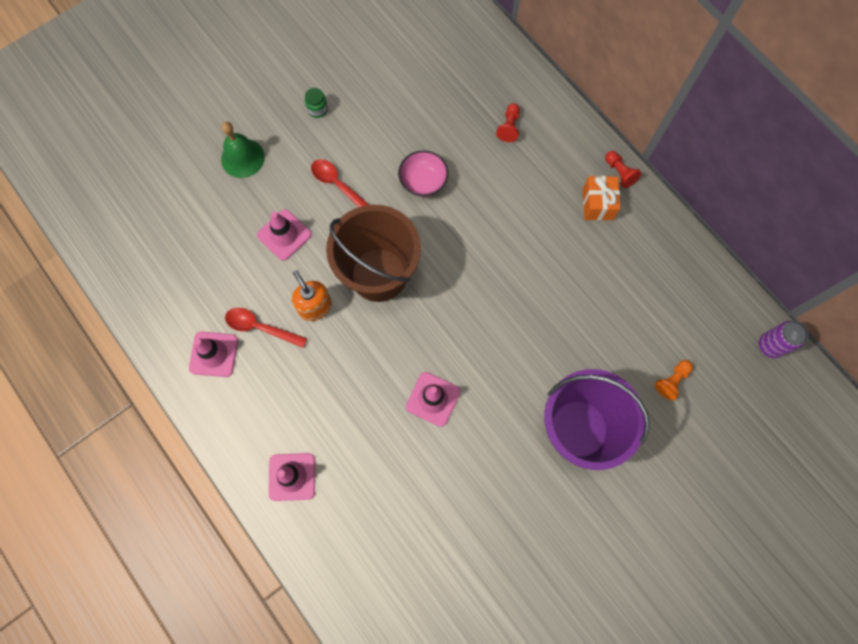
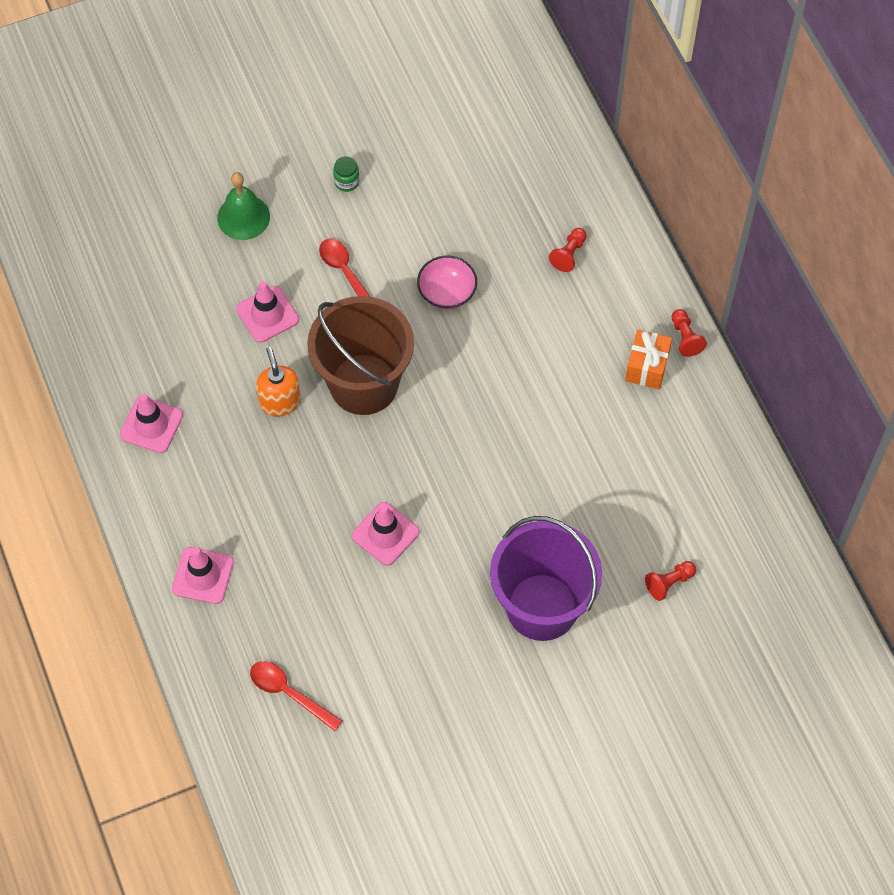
camera: 15 degrees right, 10 degrees down
(260, 327) = (211, 409): red spoon -> red spoon (289, 693)
(672, 381) = (669, 583): orange pawn -> red pawn
(770, 346) = (799, 573): purple can -> none

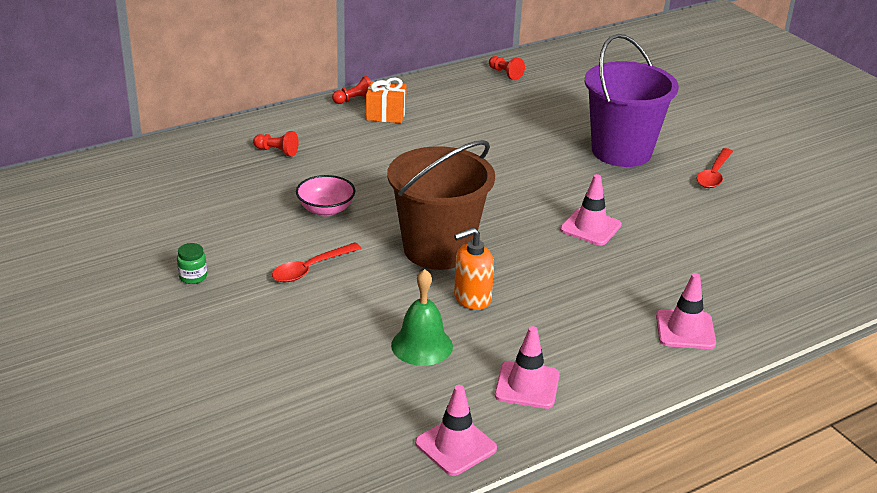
camera: 100 degrees left, 30 degrees down
(243, 217) = (240, 344): green bell -> green bell (422, 345)
(267, 314) = (368, 316): pink traffic cone -> pink traffic cone (455, 446)
(289, 693) = (772, 267): red spoon -> red spoon (714, 175)
(669, 583) = (574, 102): red pawn -> red pawn (505, 74)

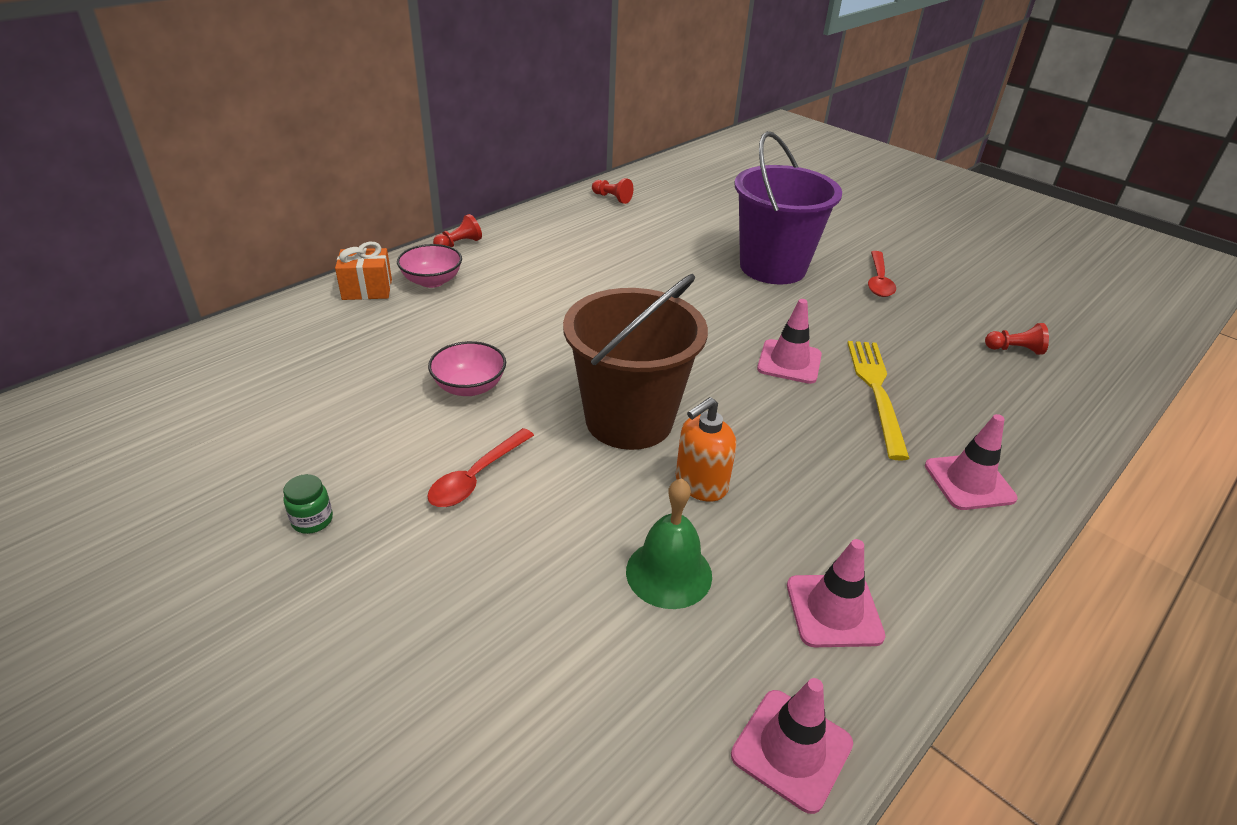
camera: 15 degrees left, 5 degrees up
(277, 151) = (384, 317): red pawn -> red pawn (1014, 350)
(322, 128) = (432, 281): none -> pink bowl
(386, 115) = (501, 257): orange gift -> orange gift (367, 289)
(651, 259) = (876, 392): none -> yellow fork

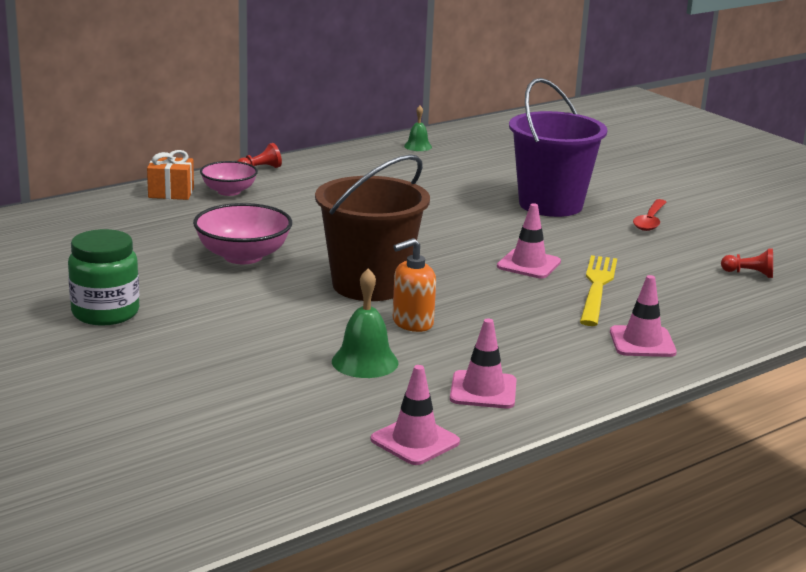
camera: 10 degrees right, 15 degrees down
(312, 520) = (105, 313): green jar -> green jar, size x2.17
(469, 387) = (243, 256): pink bowl -> pink bowl, size x1.53
(476, 477) = (233, 304): red spoon -> none
(612, 198) = (418, 146): red pawn -> green bell

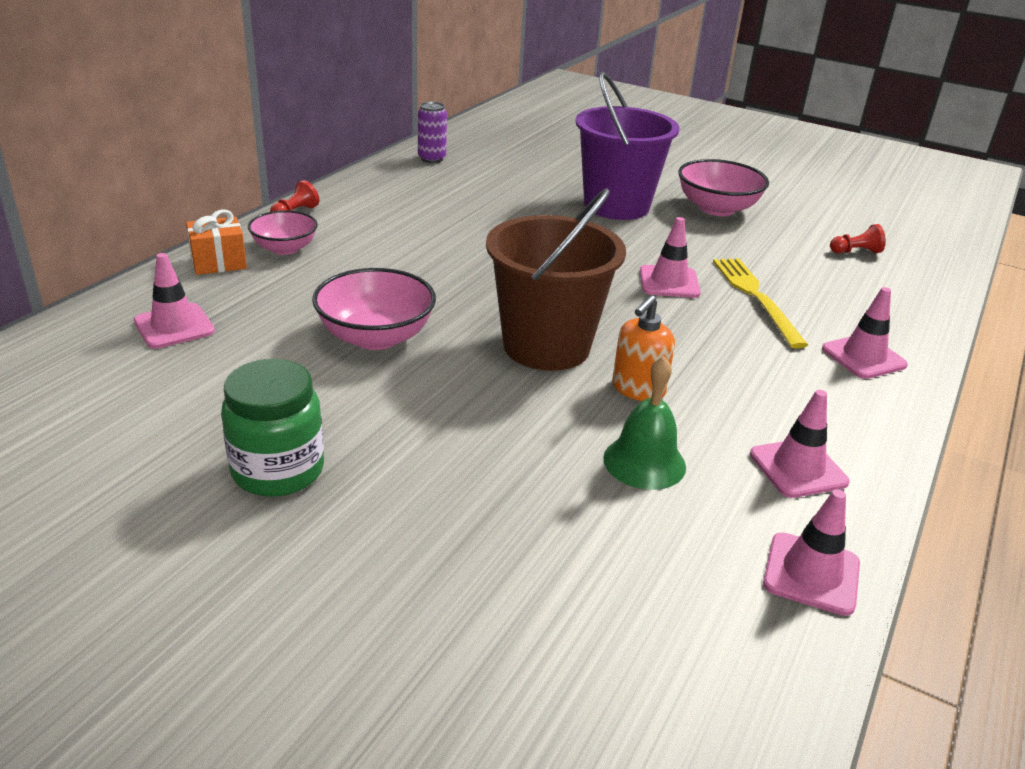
camera: 25 degrees left, 10 degrees up
(106, 225) = (174, 326): none -> pink traffic cone
(418, 146) = (432, 159): green bell -> purple can
(650, 221) = (717, 208): red spoon -> pink bowl

